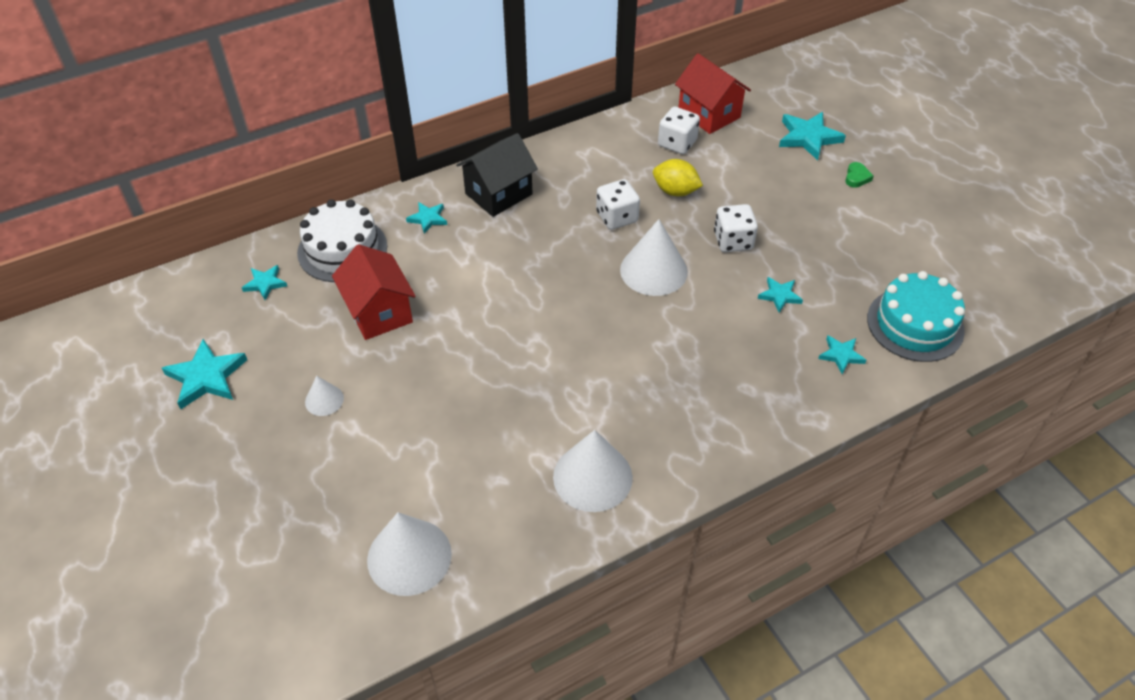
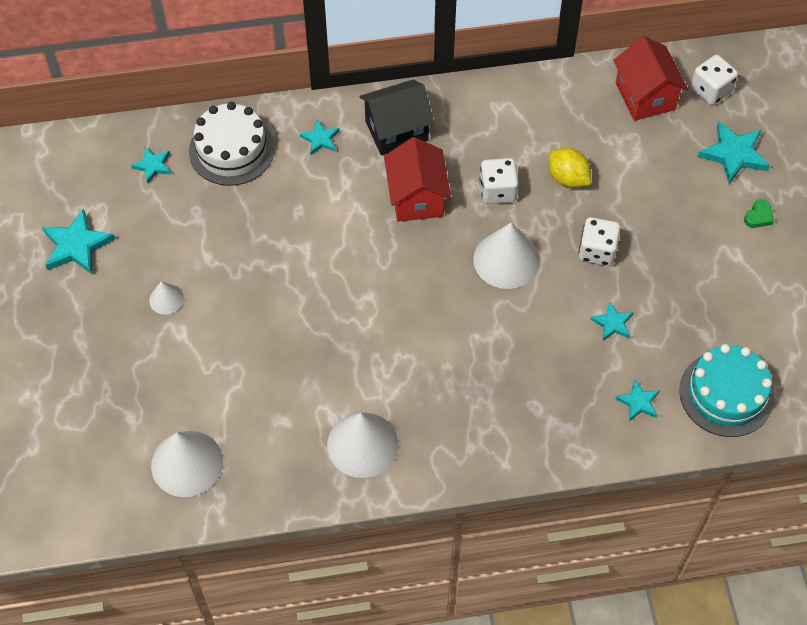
camera: 20 degrees right, 10 degrees up
(379, 312) = (241, 226): red house -> red house (416, 197)
(677, 143) = (596, 122): white dice -> white dice (711, 90)

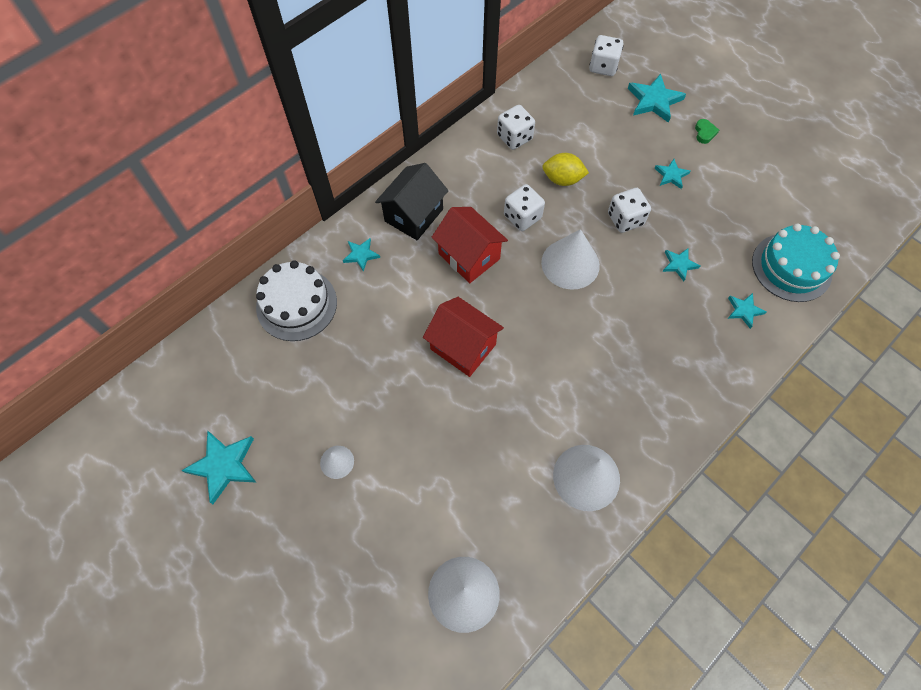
camera: 35 degrees left, 5 degrees up
(153, 166) = (240, 356): turquoise star -> turquoise star (671, 175)
(555, 111) = (514, 137): none -> white dice
(645, 96) = (565, 93): red house -> red house (463, 347)

